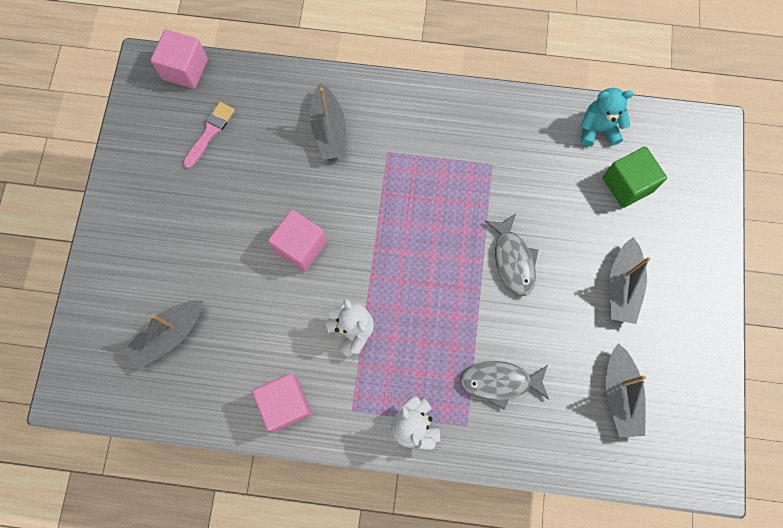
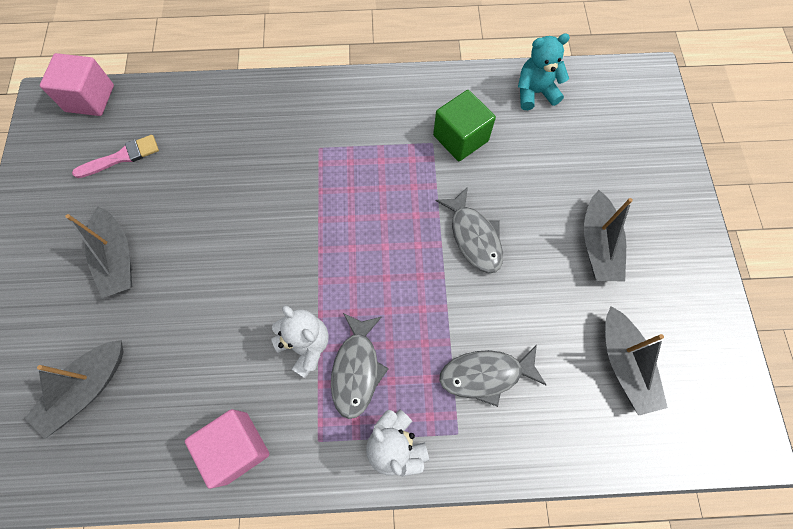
camera: 10 degrees left, 5 degrees down
(210, 132) = (121, 157): pink brush -> pink brush turned 45 degrees clockwise
(300, 246) = (235, 261): pink cube -> none
(329, 130) = (253, 135): grey boat -> grey boat (117, 258)
(392, 358) = (356, 369): none -> grey fish
(627, 184) = (577, 141): green cube -> green cube (460, 138)

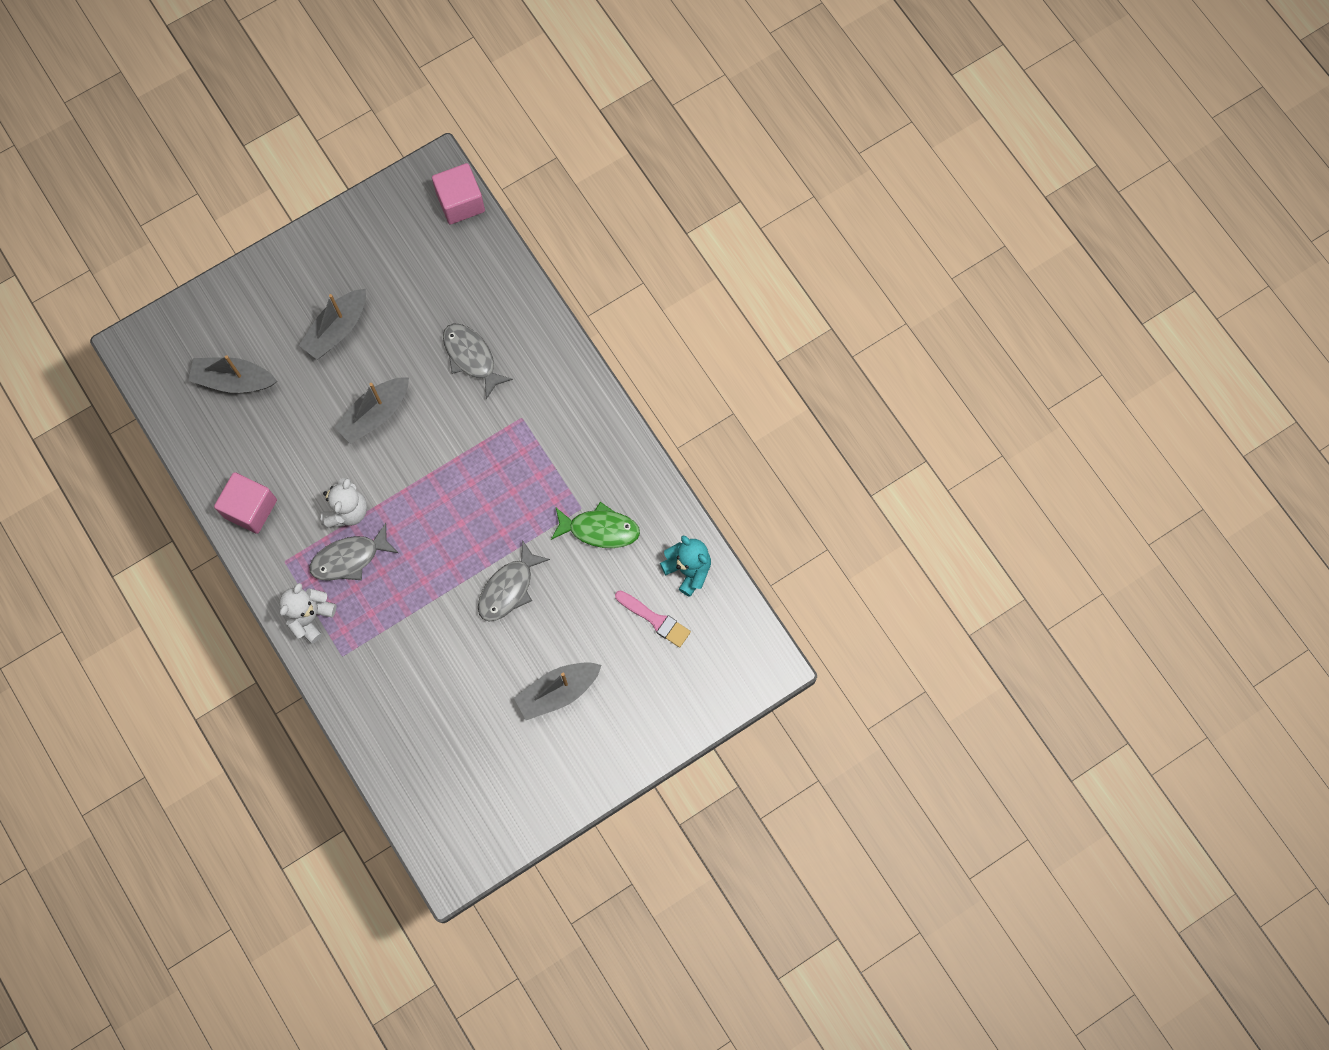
camera: 60 degrees right, 5 degrees up
(121, 157) = (422, 268): pink brush -> pink brush (655, 619)
(460, 138) = (599, 529): green cube -> green fish
(486, 375) = (397, 654): grey fish -> grey fish (471, 357)
(624, 364) = (462, 755): grey boat -> grey boat (375, 414)

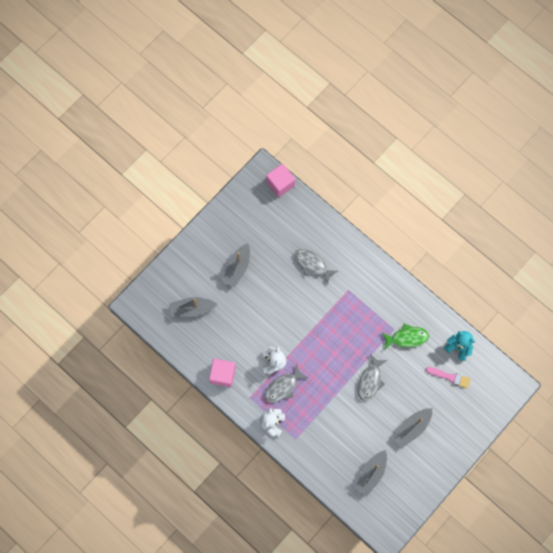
camera: 15 degrees left, 0 degrees up
(375, 414) = (272, 307): grey boat -> grey boat (371, 474)

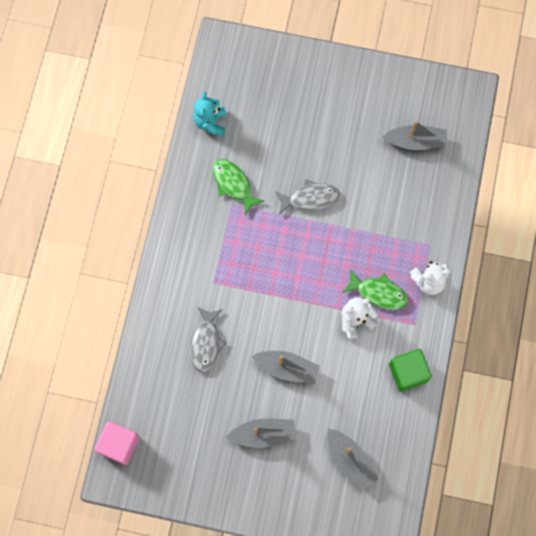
camera: 120 degrees left, 0 degrees up
(222, 374) = (408, 372): pink cube -> green cube
(283, 387) = (378, 293): grey fish -> green fish
(412, 428) = (336, 125): grey boat -> grey boat (287, 368)
(450, 377) = (252, 114): pink brush -> none

